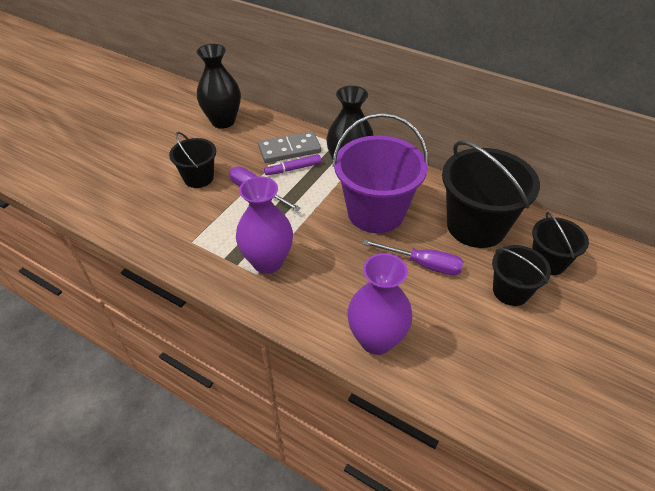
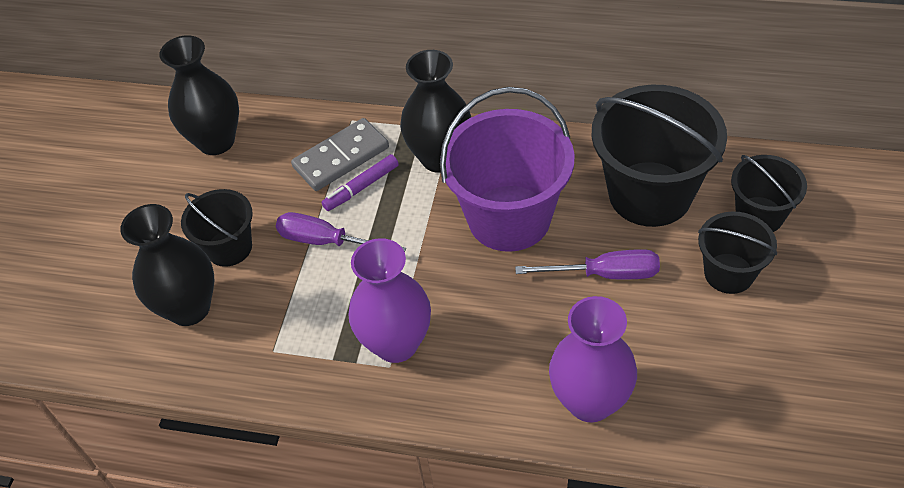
camera: 15 degrees left, 5 degrees up
(157, 203) = (189, 308): none -> black vase

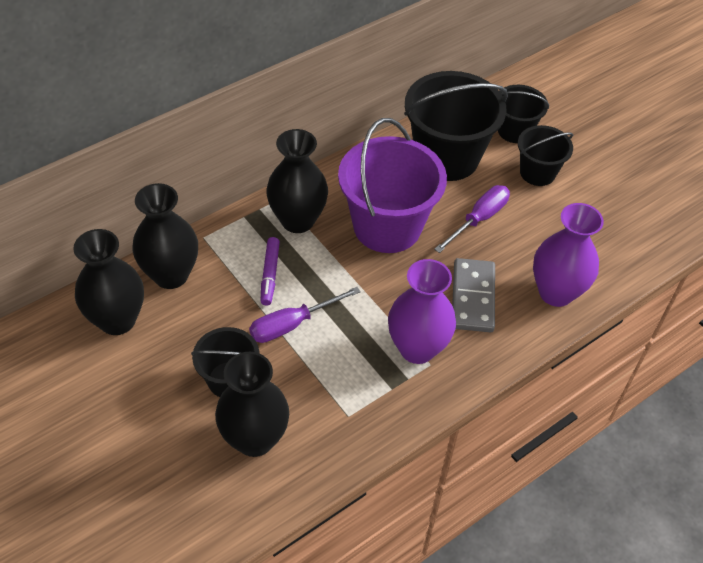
camera: 55 degrees left, 0 degrees up
(292, 133) = (171, 275): none -> black vase
(341, 157) = (229, 266): grey domino -> grey domino (472, 297)

